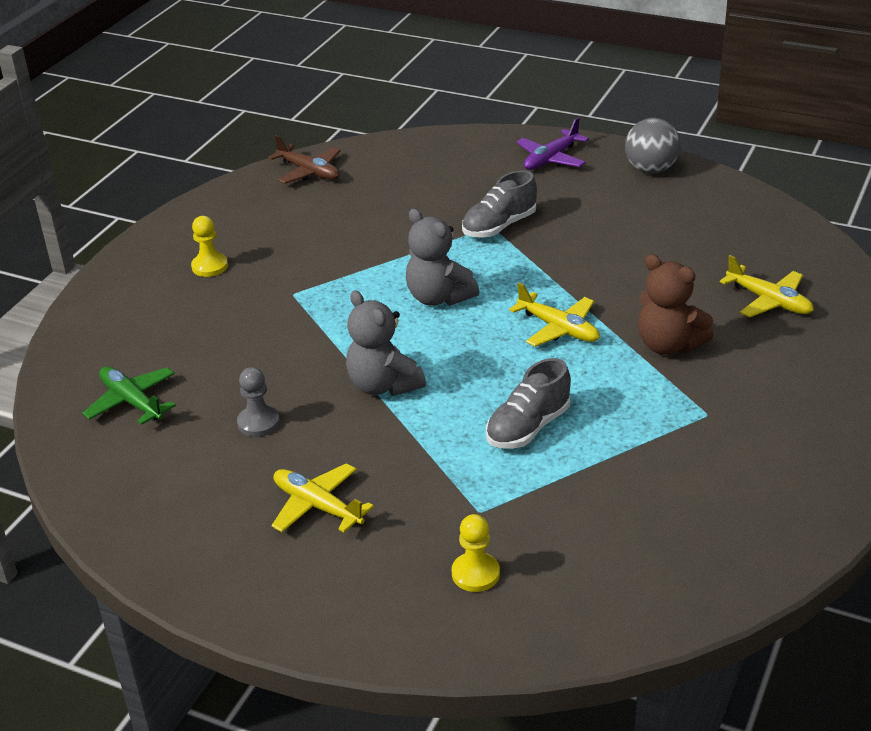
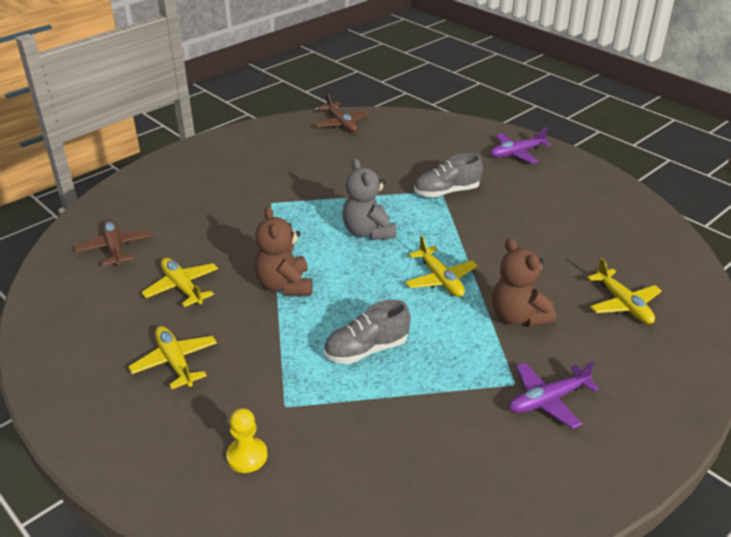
camera: 20 degrees right, 0 degrees up
(132, 402) = (114, 248): green plane -> brown plane
(210, 266) = (231, 170): yellow pawn -> none
(258, 423) = (182, 287): grey pawn -> yellow plane
(383, 385) = (285, 285): grey teddy bear -> brown teddy bear
(651, 169) = (588, 178): grey ball -> none
(750, 421) = (547, 400): none -> purple plane

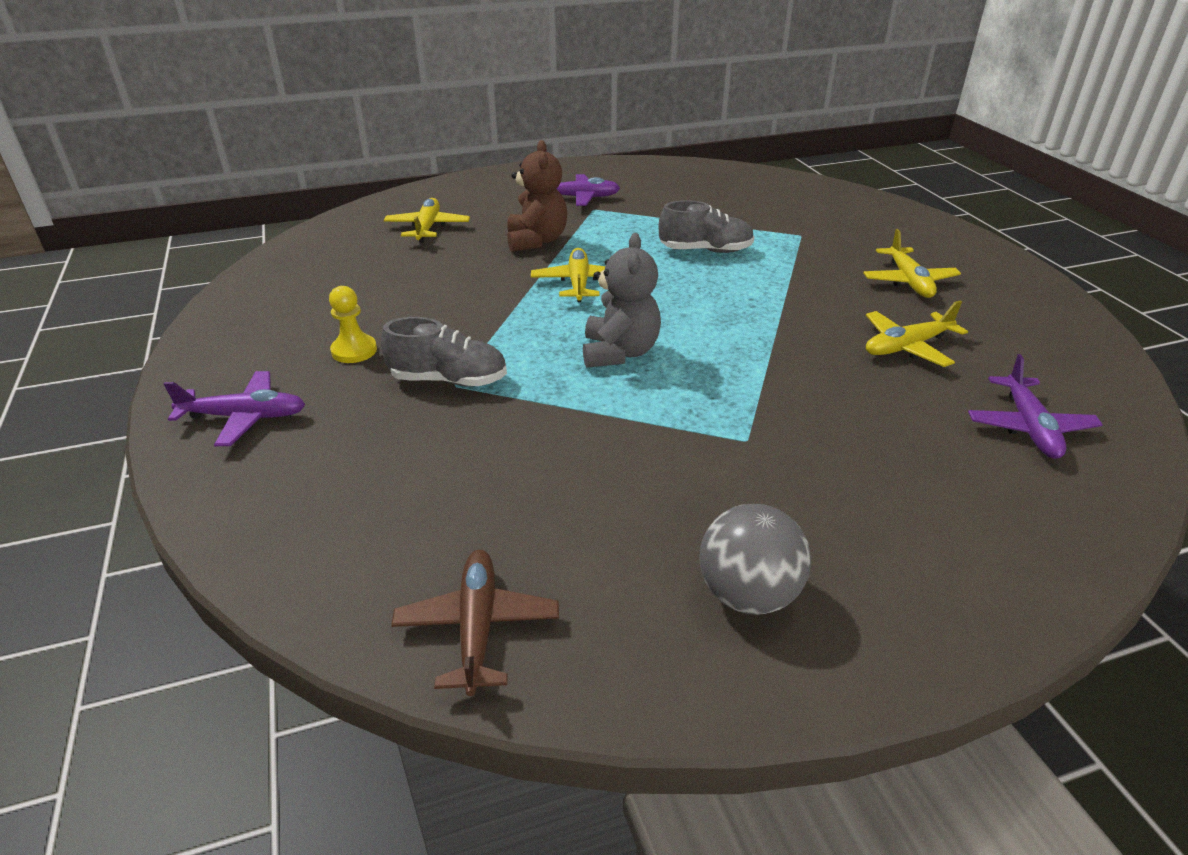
camera: 155 degrees left, 0 degrees up
(114, 248) = (1029, 427): brown plane -> purple plane
(182, 287) = (906, 347): yellow plane -> yellow plane turned 75 degrees clockwise
(247, 456) = (841, 218): yellow pawn -> yellow pawn (354, 351)
(252, 151) = (747, 594): none -> grey ball
(285, 285) = (768, 318): brown teddy bear -> none

